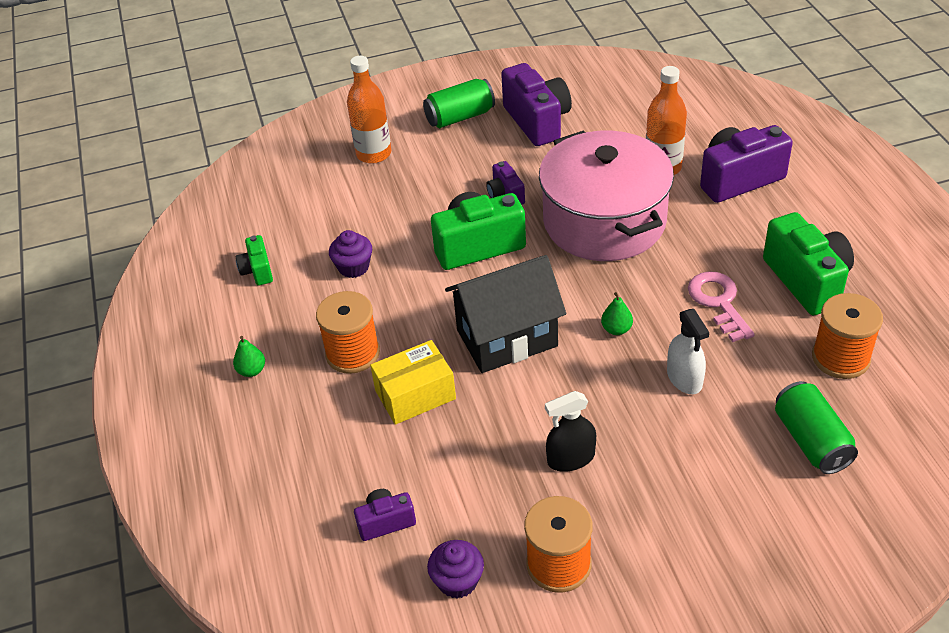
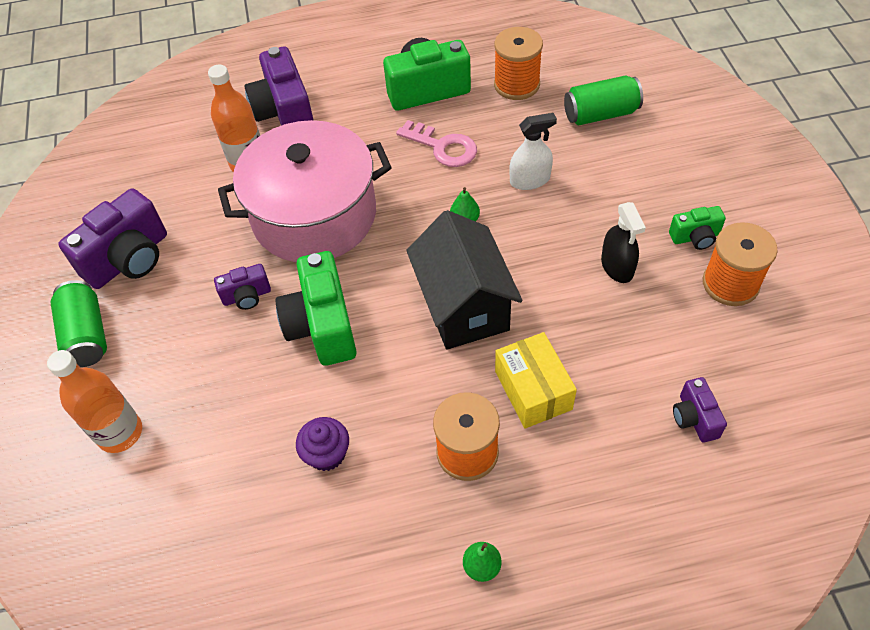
camera: 85 degrees left, 10 degrees up
(257, 270) = (306, 571): green camera -> green camera (695, 237)
(457, 581) = (755, 359): purple cupcake -> none
(537, 121) = (129, 259): purple camera -> purple camera turned 150 degrees clockwise
(718, 302) = (442, 147): pink key -> pink key turned 135 degrees counterclockwise

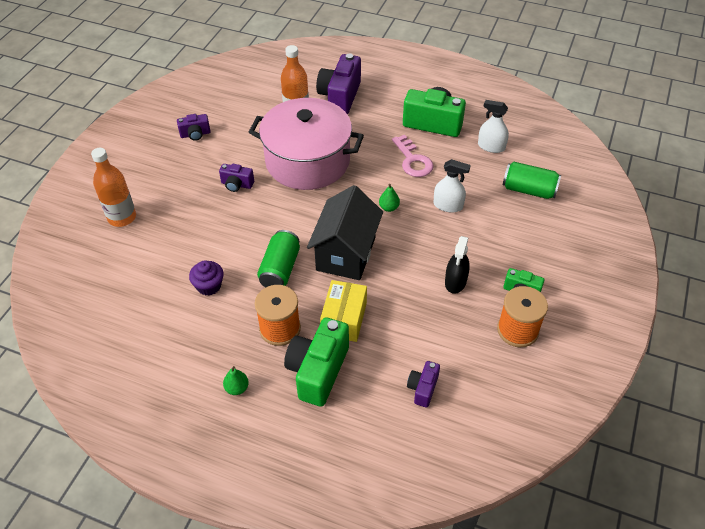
camera: 30 degrees right, 5 degrees down
(87, 335) = (145, 161): green can -> green can (280, 269)
(129, 259) = (195, 134): purple camera -> purple camera, size x0.52
(322, 326) = (262, 221): green camera -> green camera (318, 371)
(516, 84) = (491, 146): orange spool -> white spray bottle

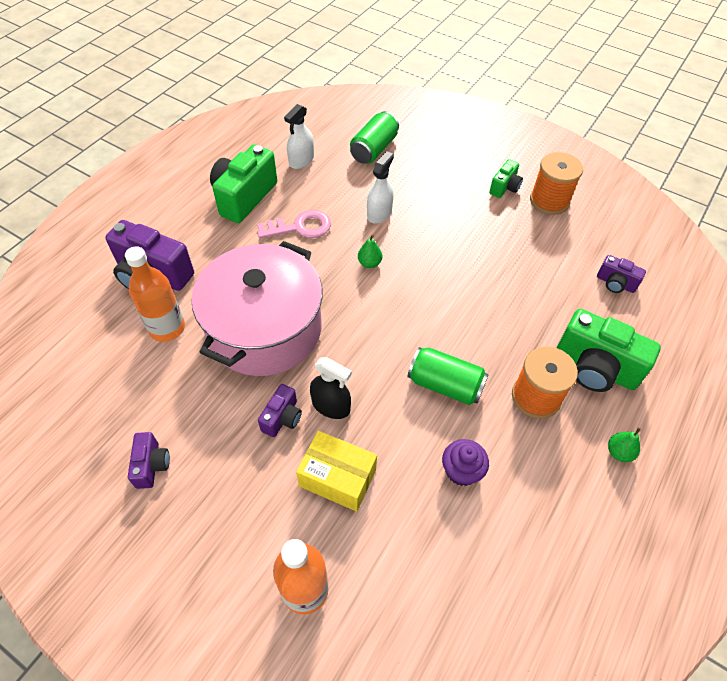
camera: 80 degrees left, 5 degrees up
(344, 319) = (526, 332): yellow box -> yellow box (337, 478)
(346, 253) = (432, 315): black house -> none
(455, 281) = (486, 230): black spray bottle -> black spray bottle (331, 406)

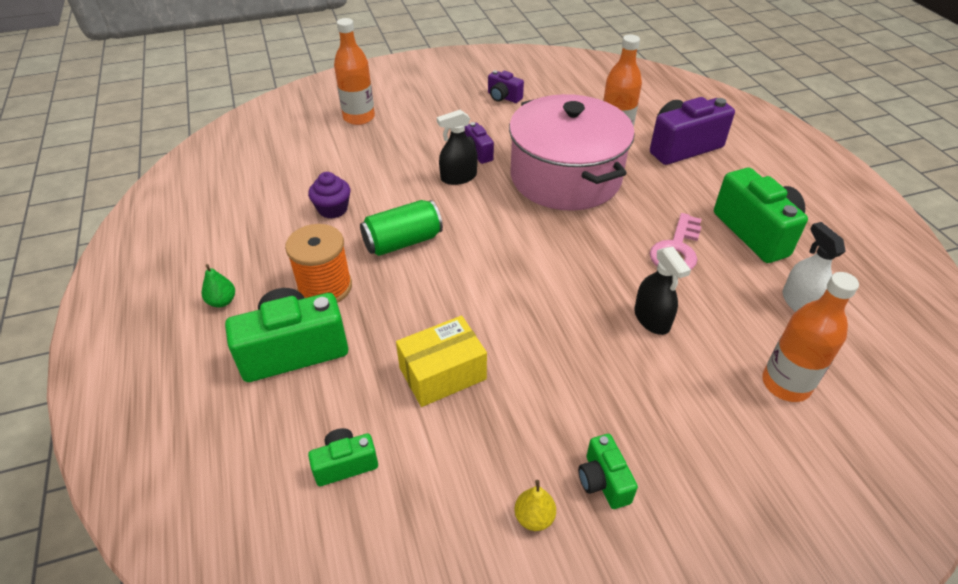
camera: 130 degrees right, 10 degrees down
(337, 478) = (403, 156): yellow box -> yellow box (442, 373)
(369, 263) = (582, 271): green pear -> none
(374, 149) = (786, 384): green can -> orange bottle
(379, 213) = (652, 319): white spray bottle -> black spray bottle
(549, 201) = (534, 517): orange spool -> yellow pear
(615, 283) = (345, 464): purple camera -> green camera

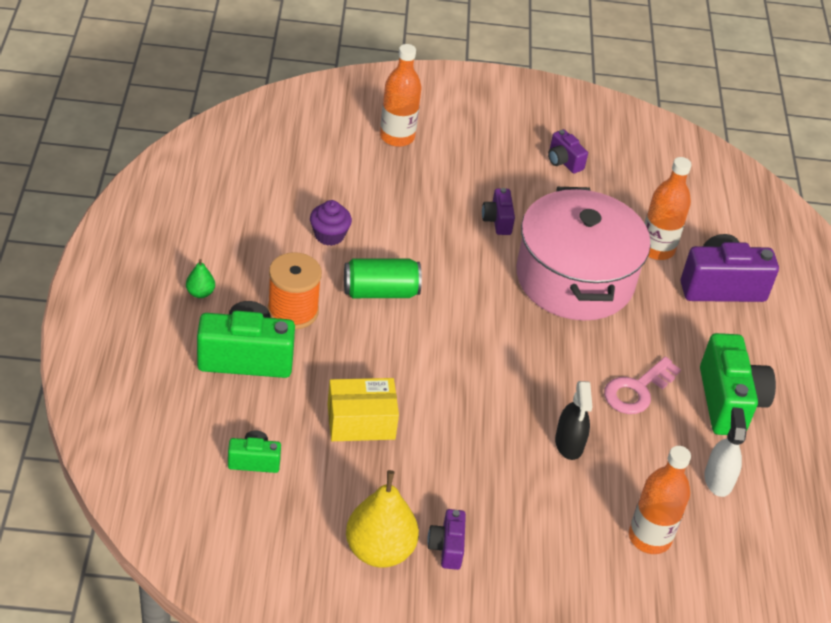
camera: 15 degrees right, 0 degrees up
(458, 177) = (466, 242): black spray bottle -> none
(534, 517) = (379, 550): yellow pear -> yellow pear, size x2.16
(603, 481) = (447, 547): green camera -> purple camera

